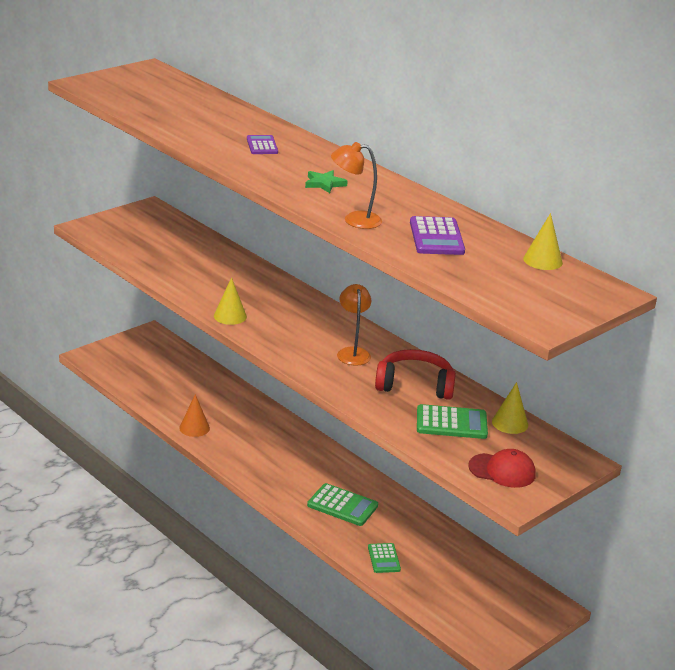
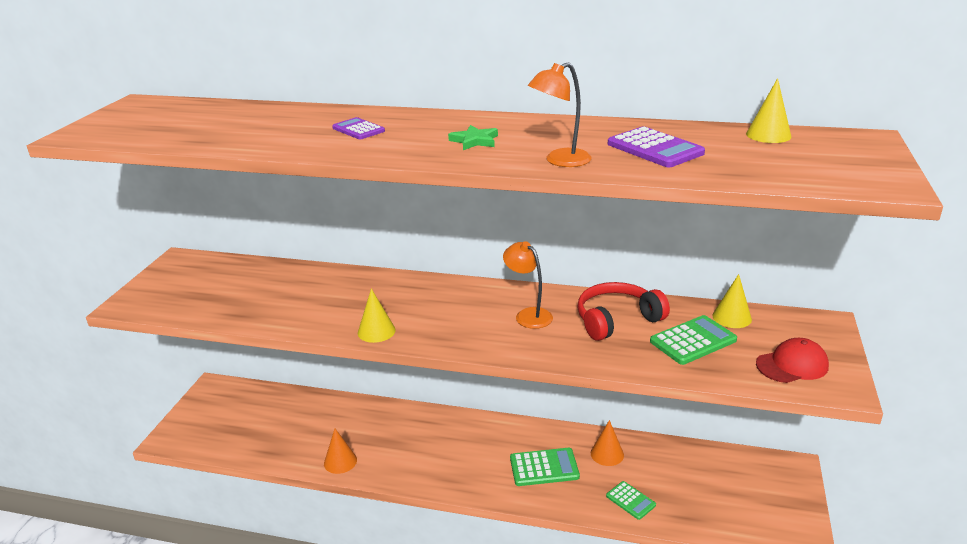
camera: 30 degrees left, 0 degrees up
(405, 522) = (607, 454): none -> orange cone

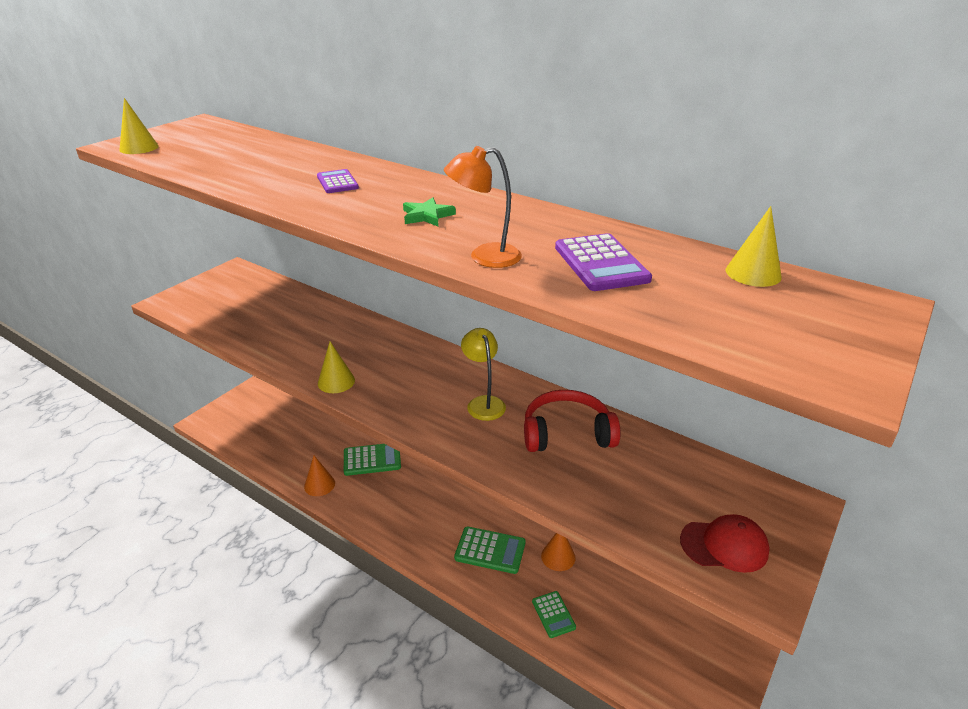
camera: 20 degrees right, 5 degrees up
(528, 315) = (483, 403): orange lamp -> yellow lamp
(693, 341) = (631, 481): green calculator -> green calculator (372, 460)
(732, 317) = (693, 465): yellow cone -> yellow cone (139, 148)

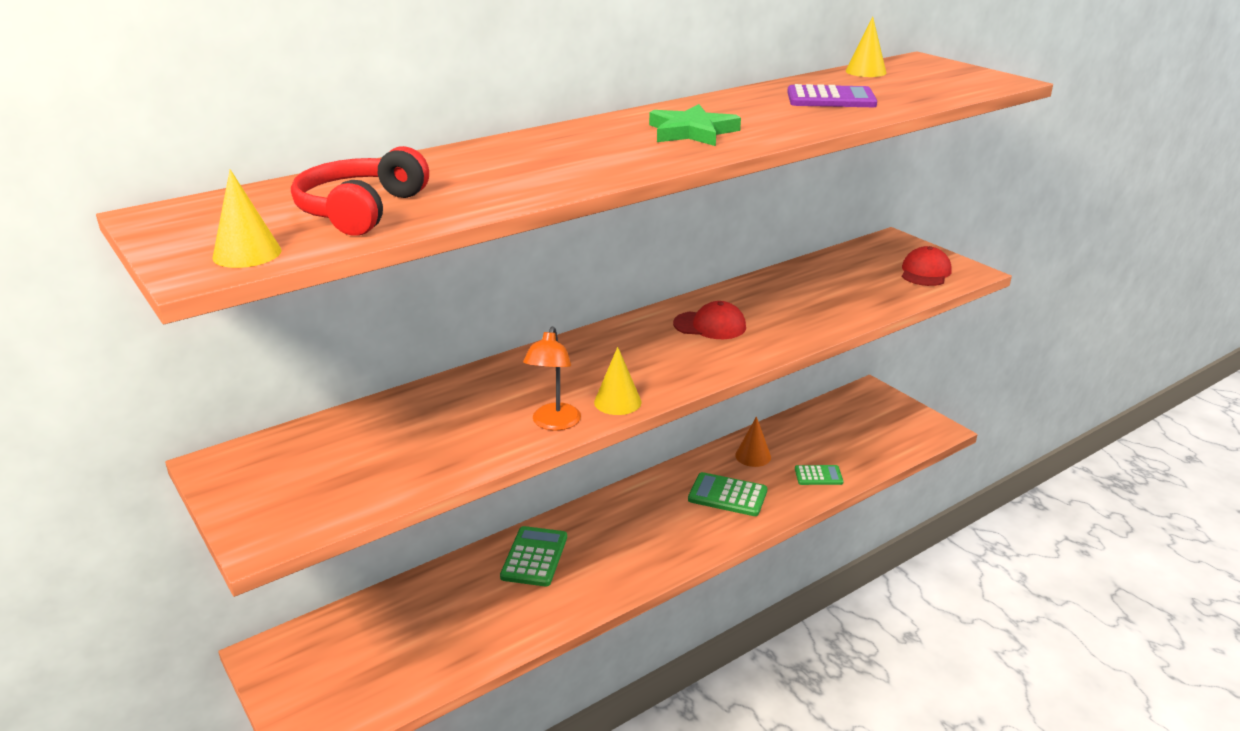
camera: 70 degrees left, 5 degrees down
(319, 484) = (553, 611): orange cone -> none
(337, 182) = (557, 155): purple calculator -> none
(427, 216) = (692, 132): green star -> green star, size x1.60
(483, 403) = (710, 325): yellow lamp -> red cap
(484, 257) = (800, 125): orange lamp -> orange lamp (554, 423)
(490, 550) = (727, 495): green calculator -> green calculator turned 105 degrees counterclockwise
(567, 433) = (777, 297): red headphones -> red headphones (361, 210)

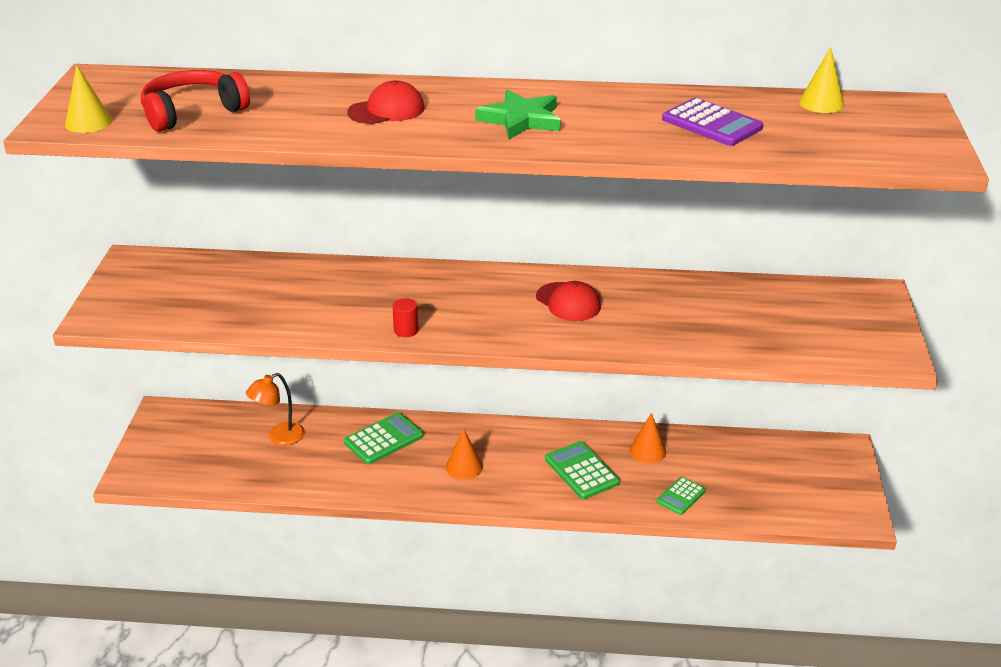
camera: 40 degrees right, 5 degrees up
(554, 423) = (343, 325): orange lamp -> orange lamp (279, 437)
(617, 402) = (406, 330): yellow cone -> red cylinder
(634, 542) = (464, 467): none -> orange cone
(818, 476) = (681, 496): green calculator -> green calculator turned 90 degrees clockwise
(925, 272) = (849, 338): red cap -> red cap (386, 110)

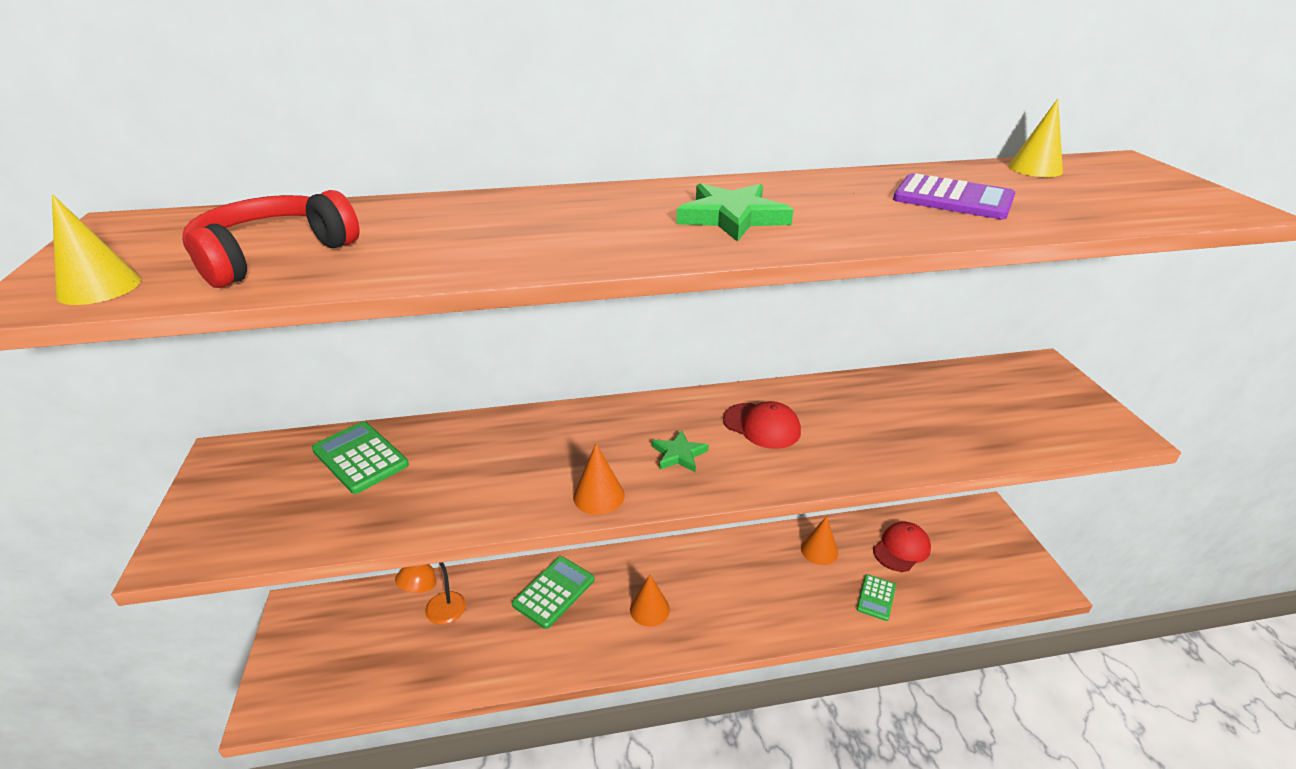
camera: 15 degrees left, 0 degrees up
(386, 110) = (553, 224): red cap -> red cap (901, 549)
(406, 330) = (598, 496): red cylinder -> orange cone
(485, 312) = (679, 454): none -> green star
(582, 471) = (768, 588): green calculator -> green calculator (360, 457)

